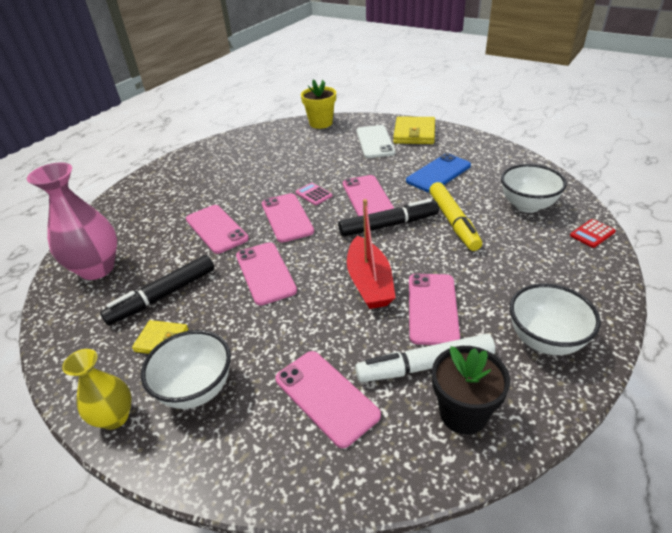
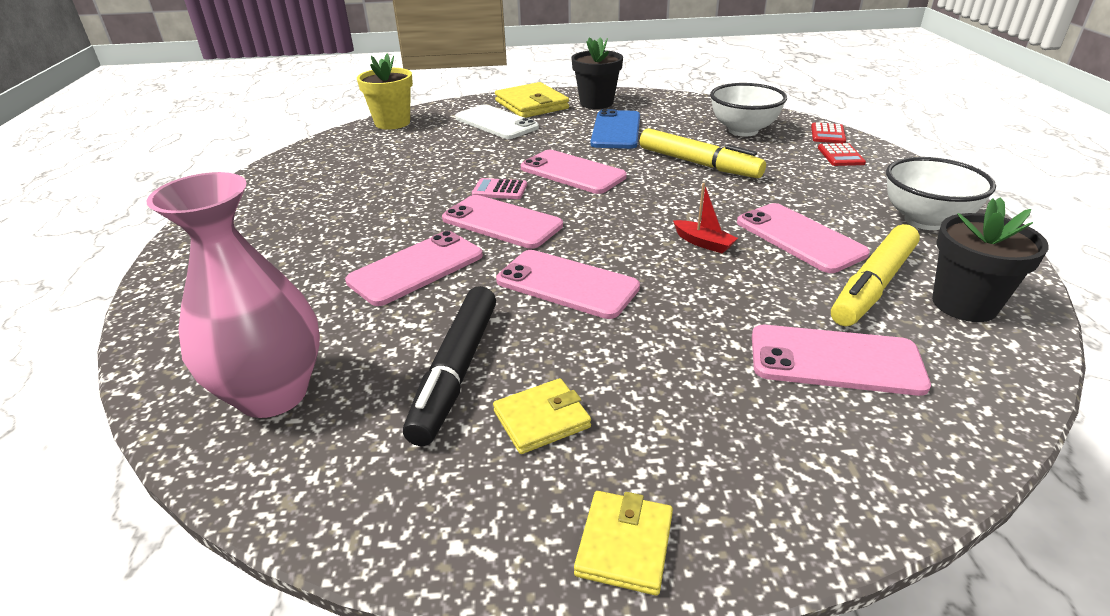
camera: 40 degrees left, 5 degrees down
(115, 417) = (624, 545): yellow vase -> yellow wallet
(196, 389) = (684, 441): white bowl -> none
(216, 229) = (416, 268): pink phone -> pink phone turned 60 degrees counterclockwise
(369, 282) = (703, 243): red boat -> red boat, size x0.49
(388, 225) = (638, 188): black marker -> none
(425, 366) = (873, 285): white marker -> yellow marker
(457, 145) = (596, 103): none -> black flower pot
(570, 257) = (840, 156): none -> red calculator

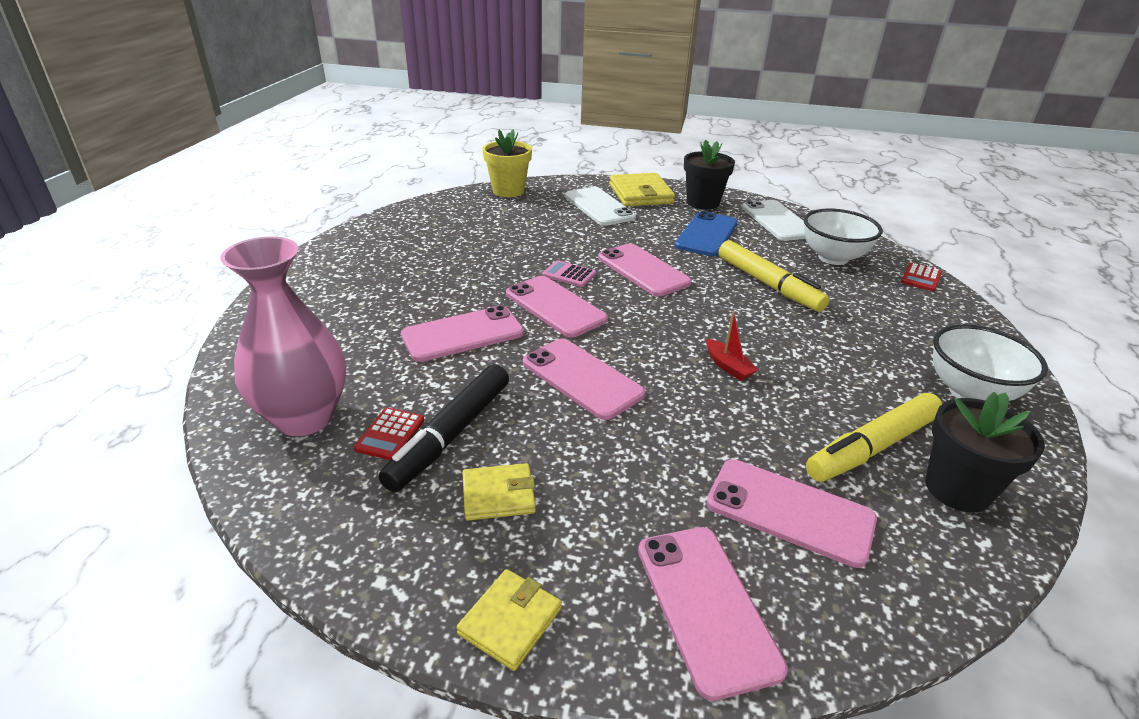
camera: 15 degrees right, 0 degrees up
(675, 108) = (777, 221): none -> white phone
(799, 238) = (826, 382): pink phone -> pink phone (706, 606)
(840, 156) = (921, 304): red calculator -> red calculator (390, 434)

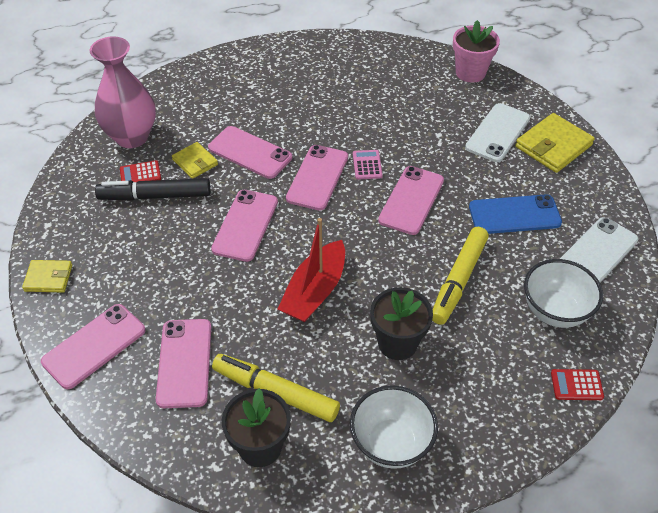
camera: 60 degrees right, 15 degrees up
(498, 495) = (122, 237): yellow wallet -> yellow wallet (195, 162)
(508, 191) = (470, 73): yellow flower pot -> pink flower pot
(703, 202) = (581, 191): black flower pot -> black flower pot (397, 343)
(728, 366) = (315, 291): red boat -> red boat, size x2.05

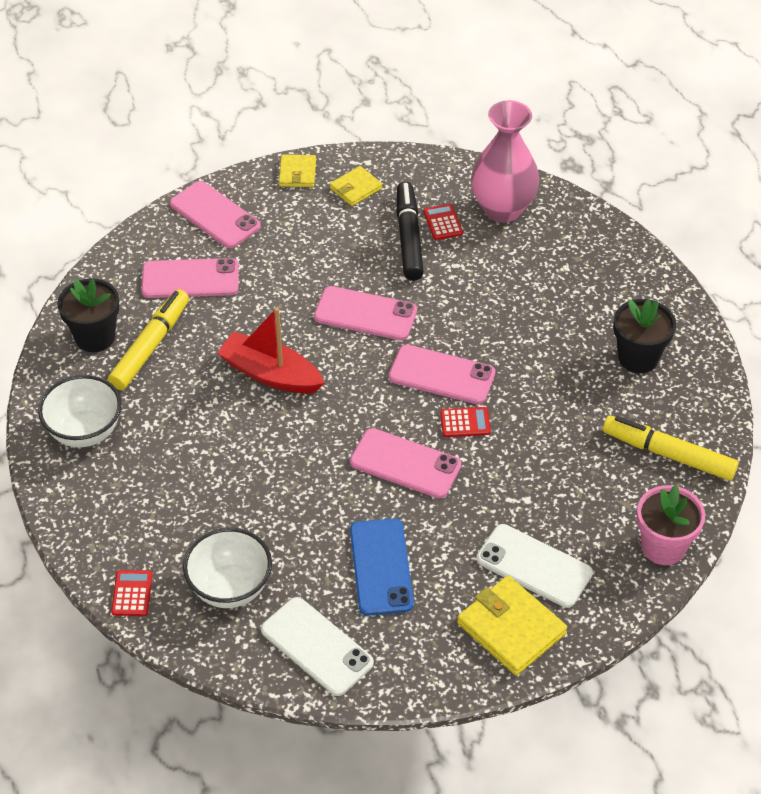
camera: 90 degrees right, 0 degrees up
(195, 162) = (463, 265): yellow wallet -> yellow wallet (355, 188)
(250, 153) = (481, 312): pink phone -> none
(367, 165) = (465, 422): pink calculator -> red calculator
(397, 343) = (199, 441): black flower pot -> black flower pot (638, 358)
(458, 280) = (280, 501): yellow marker -> yellow marker (668, 454)

